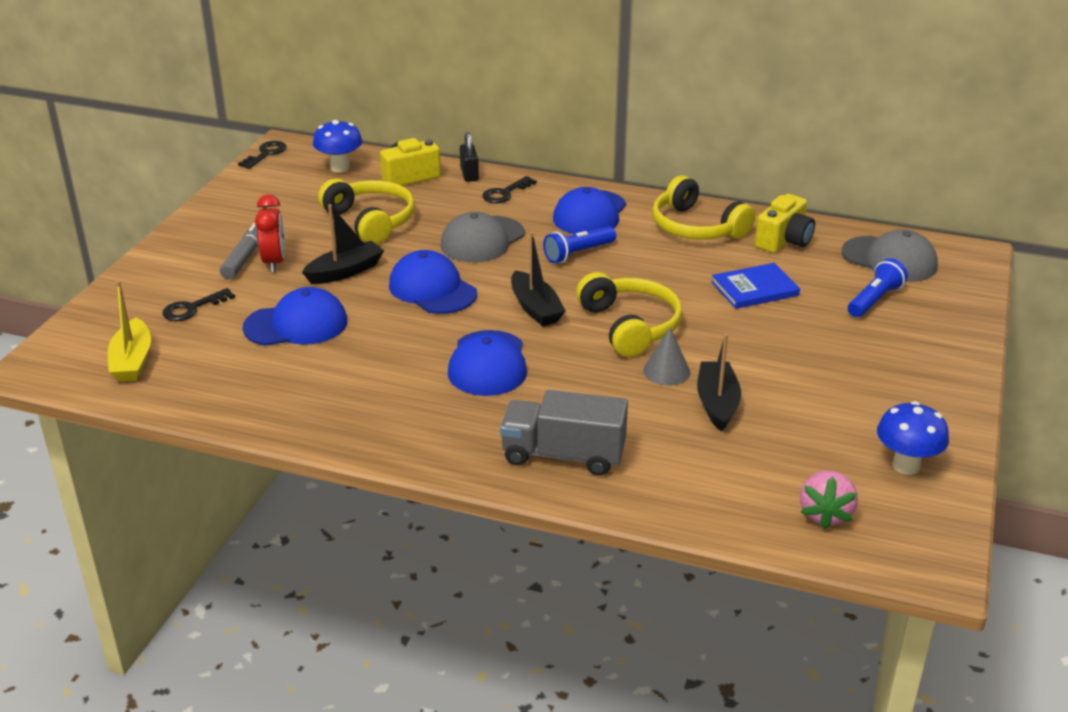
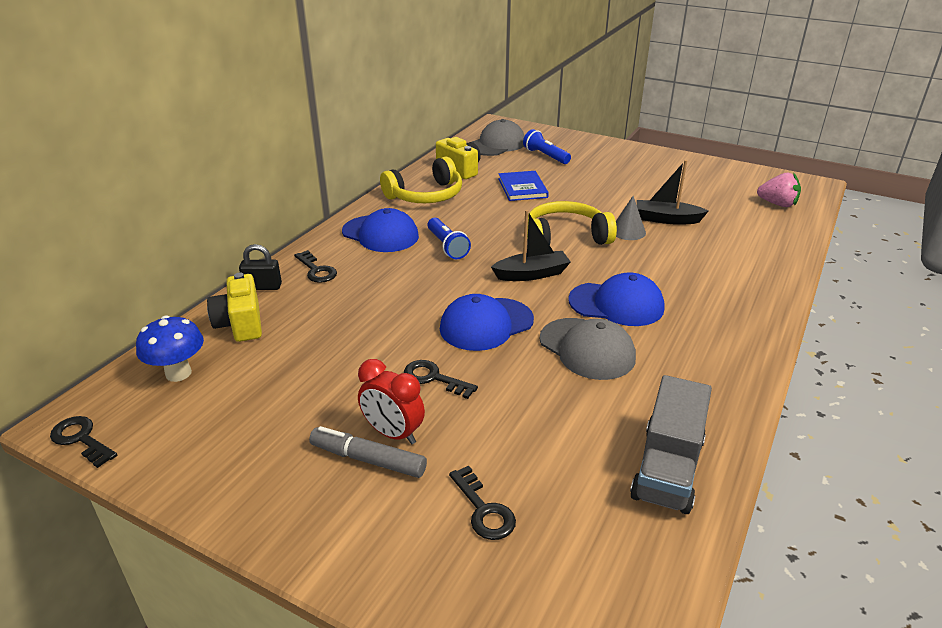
camera: 80 degrees left, 0 degrees up
(132, 361) = (604, 569): yellow boat -> none
(274, 262) = (393, 433): red clock -> red clock turned 150 degrees counterclockwise
(296, 324) = (537, 417): blue cap -> none
(345, 272) = (434, 378): black boat -> black key
(371, 221) = (329, 355): yellow headphones -> none
(482, 240) = (402, 290): grey cap -> grey cap (587, 349)
(563, 455) = (739, 282): grey truck -> grey truck (667, 468)
(906, 465) = (724, 176): blue mushroom -> none

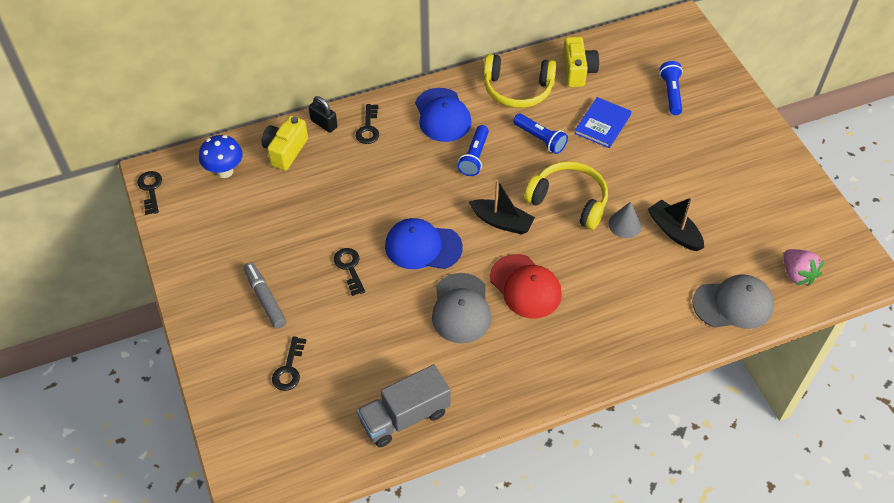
camera: 40 degrees right, 20 degrees up
(393, 433) = (292, 291): red clock -> none
(487, 214) = (540, 139): none -> blue flashlight
(497, 144) = (647, 53): grey cap -> grey cap (733, 304)
(616, 304) = (525, 286): blue cap -> red cap

